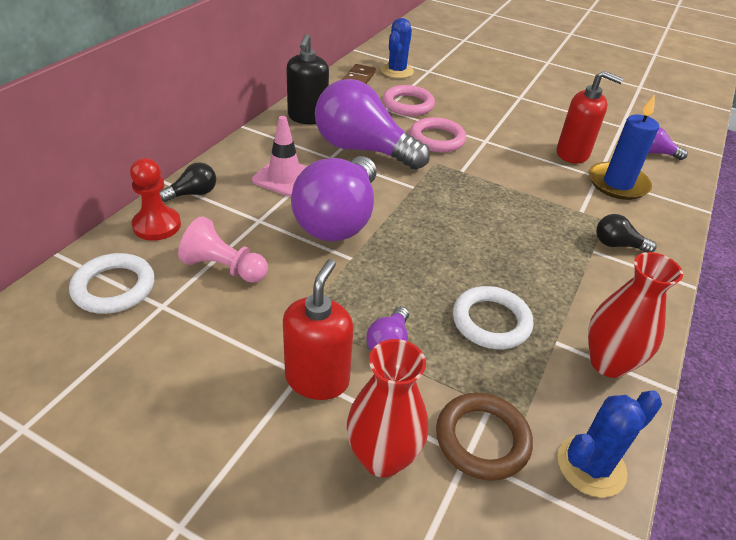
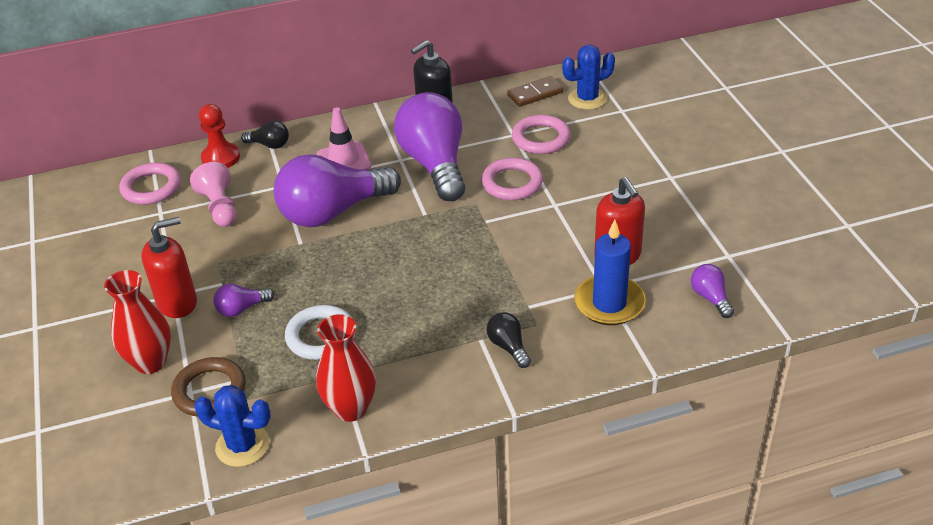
camera: 50 degrees right, 0 degrees up
(114, 287) = (151, 187): white ring -> pink ring

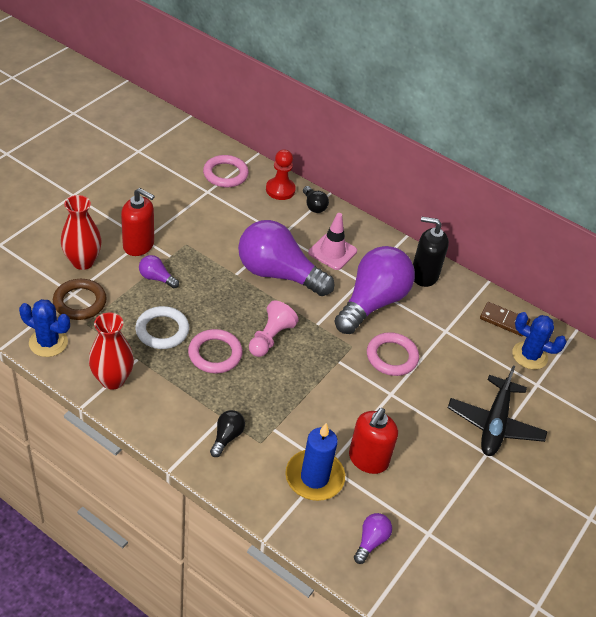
camera: 45 degrees right, 5 degrees up
(220, 207) = (235, 216): pink pawn -> pink pawn (270, 338)
(242, 445) = (48, 342): blue cactus -> blue cactus turned 45 degrees counterclockwise
(541, 138) = (456, 349): pink ring -> pink ring (215, 354)
(643, 156) = (494, 424): none -> black plane

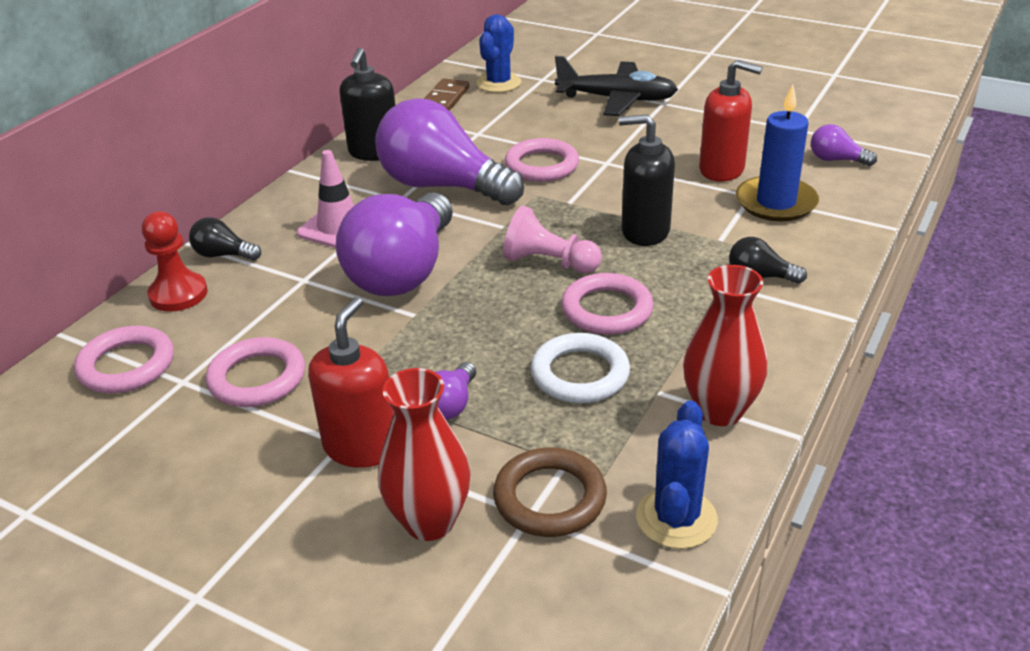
camera: 90 degrees left, 10 degrees down
(201, 215) = (257, 378): none -> pink ring
(294, 392) = (645, 231): none -> black soap dispenser
(314, 206) = (223, 255): black light bulb -> black light bulb turned 135 degrees counterclockwise

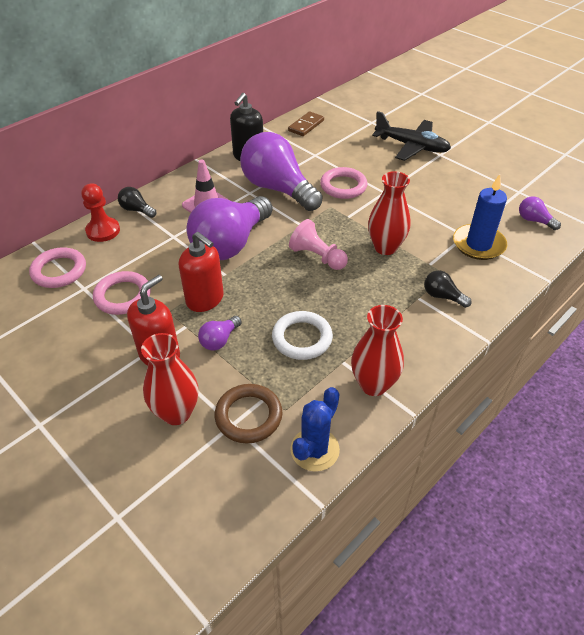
camera: 15 degrees right, 10 degrees up
(499, 83) = (343, 120): blue cactus -> none
(607, 310) = (337, 298): pink ring -> none
(645, 231) = (385, 247): black soap dispenser -> red vase
(722, 170) = (455, 212): red soap dispenser -> red soap dispenser (205, 299)

